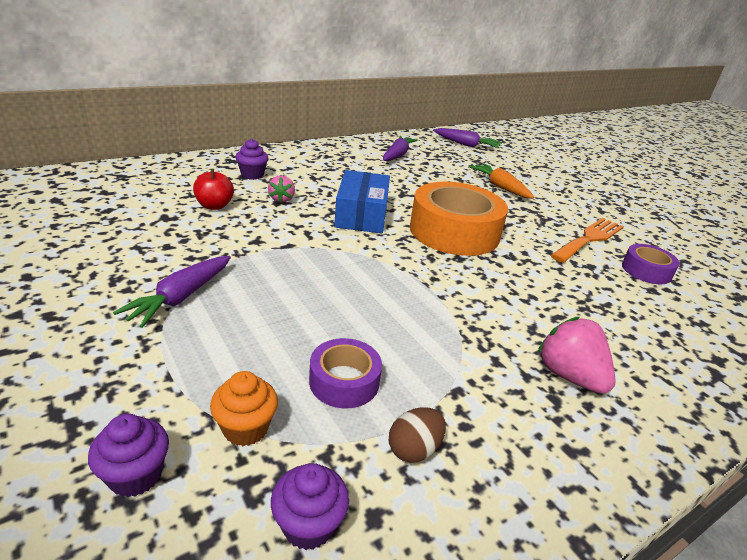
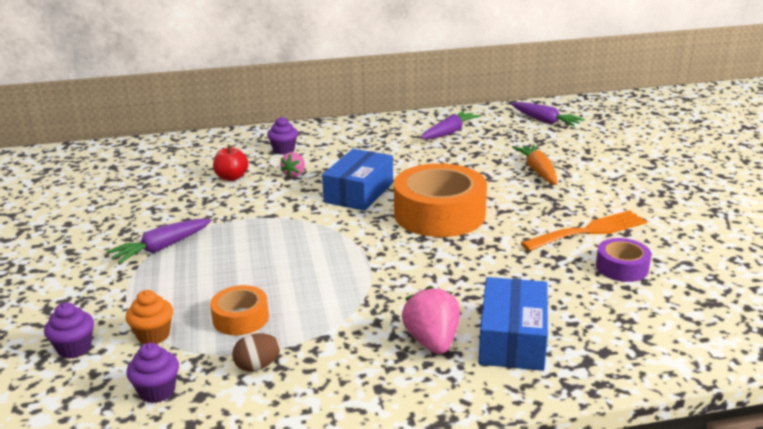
camera: 25 degrees right, 5 degrees down
(344, 381) = (240, 318): purple tape -> orange tape
(635, 359) = (512, 339): none -> blue box

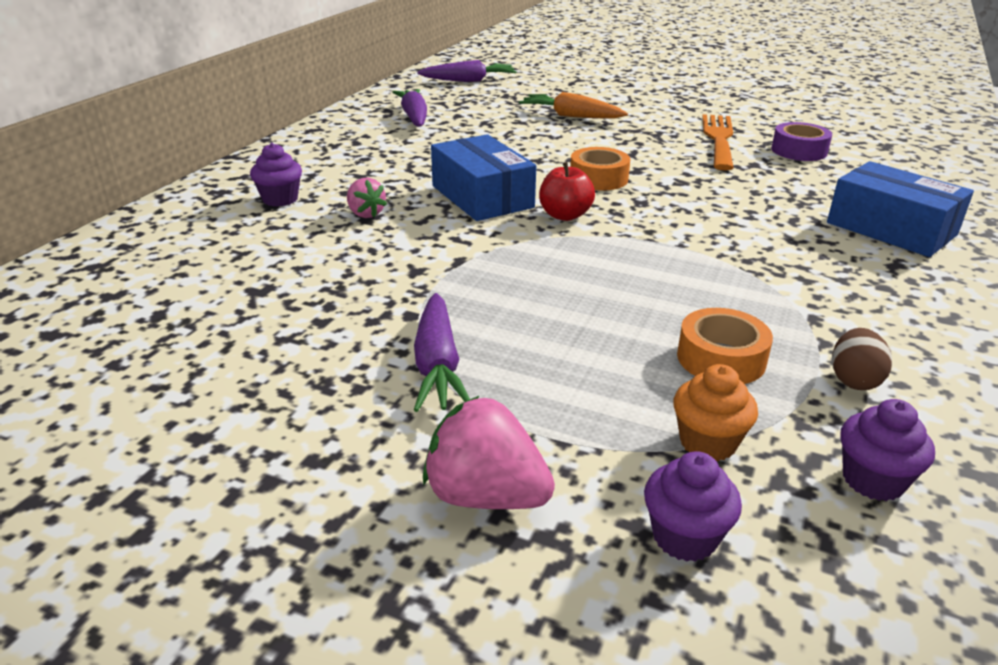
camera: 55 degrees left, 5 degrees up
(231, 177) = (297, 253): red apple -> red apple (565, 215)
(432, 341) = (869, 264): pink strawberry -> pink strawberry (485, 495)
(439, 214) = (598, 178): orange tape -> orange tape, size x0.49

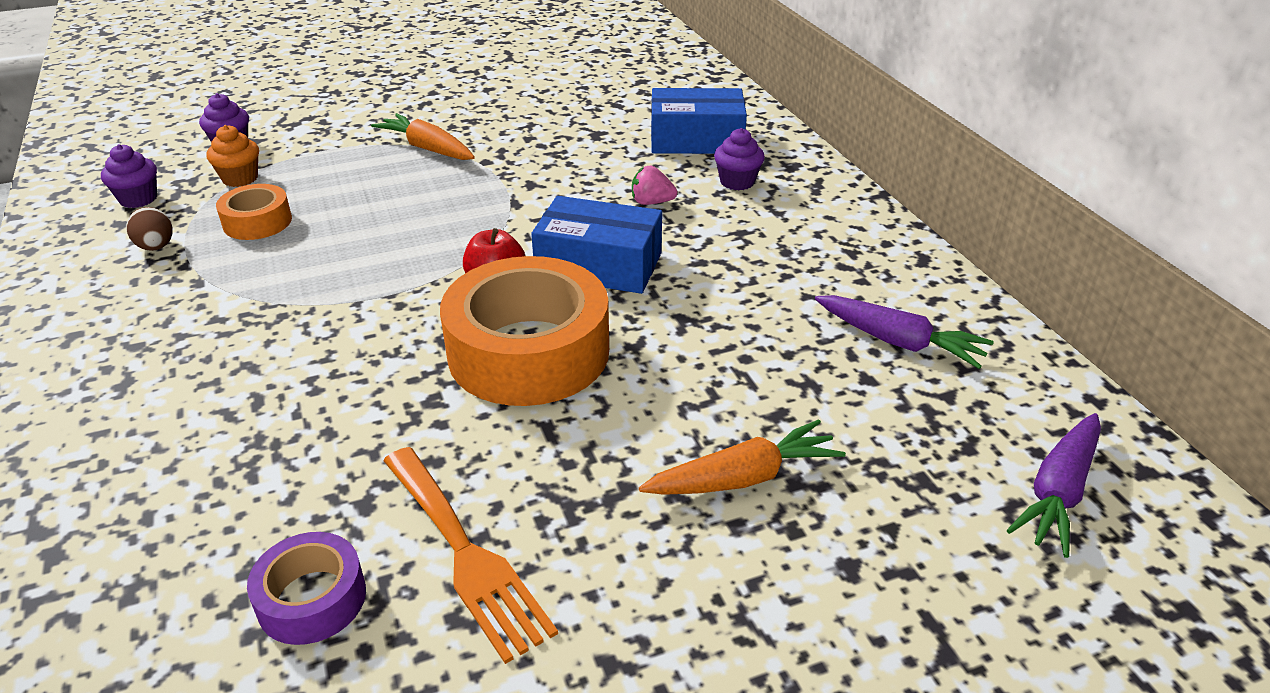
camera: 135 degrees right, 5 degrees up
(437, 366) = (427, 148): purple carrot -> orange carrot
(485, 495) = (334, 122): pink strawberry -> none
(598, 178) = (528, 352): orange tape -> orange tape, size x2.02
(891, 229) = (129, 446): blue box -> blue box (696, 140)

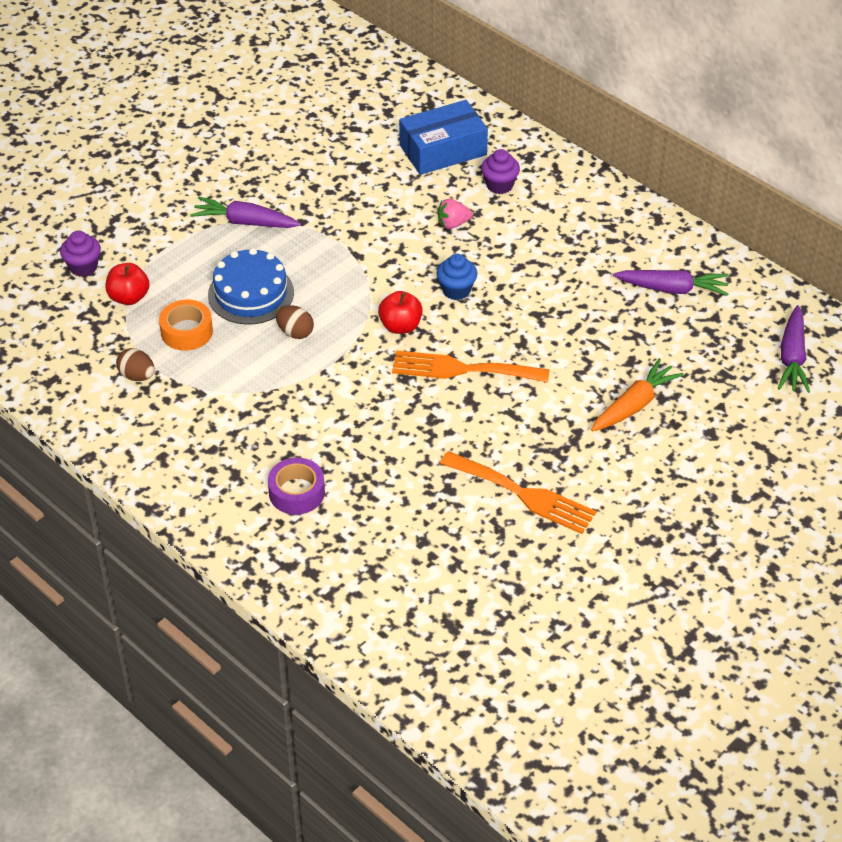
camera: 25 degrees left, 10 degrees up
(138, 199) = (72, 341): purple cupcake -> none
(240, 178) = (129, 297): orange cupcake -> red apple
(312, 599) = (466, 542): purple tape -> purple tape (297, 492)
(363, 207) = (251, 293): none -> blue cake
(369, 254) = (295, 332): none -> brown egg
(427, 148) = (245, 222): orange carrot -> purple carrot
(528, 352) = (462, 369): orange tape -> orange fork
(599, 265) = (456, 290): blue box -> blue cupcake

